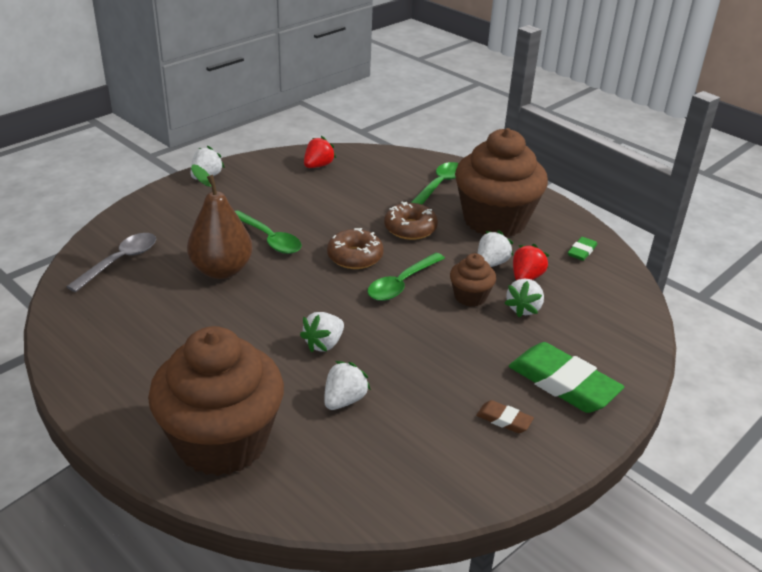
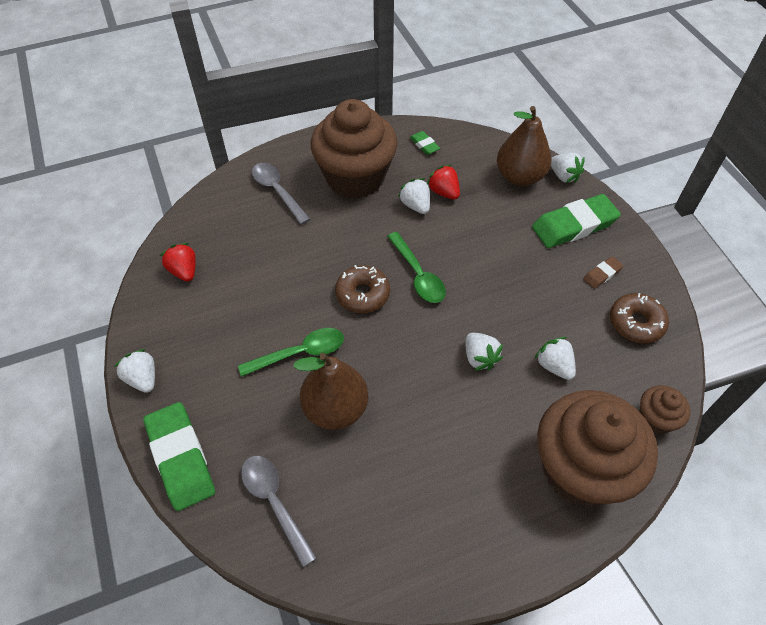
camera: 65 degrees left, 20 degrees up
(144, 210) = (180, 458): none -> green eraser
(410, 228) = (338, 239): brown donut -> brown donut (636, 323)
(439, 185) = (277, 191): green spoon -> grey spoon
(470, 297) = (454, 236): brown cupcake -> brown cupcake (655, 419)
(524, 309) = (482, 210): white strawberry -> white strawberry (563, 176)
(601, 326) = (519, 177): none -> brown pear

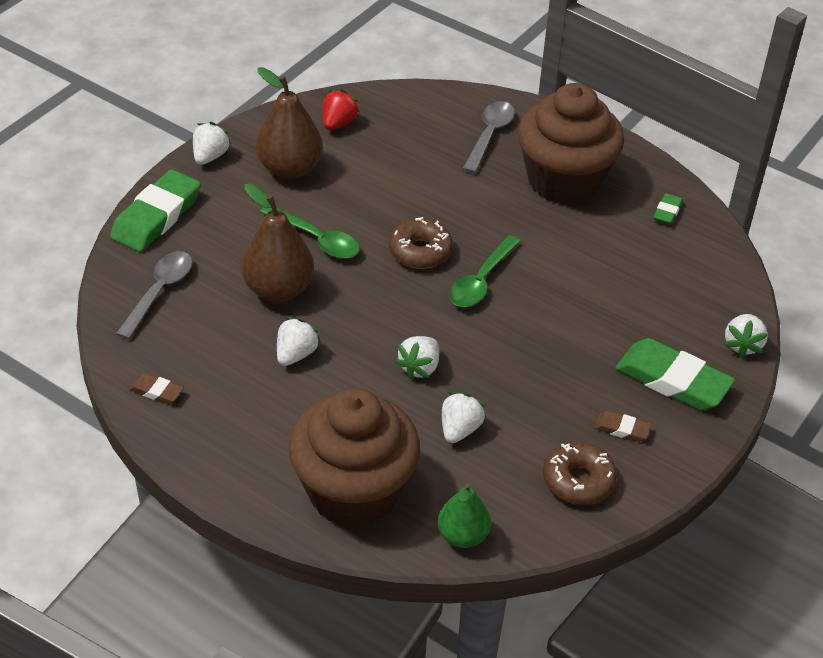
camera: 55 degrees right, 10 degrees down
(391, 565) = (156, 391): none -> brown eraser
(415, 205) = (572, 241): white strawberry -> white strawberry (296, 354)
(444, 192) = (613, 255): red strawberry -> none
(519, 177) = (701, 307): brown pear -> brown pear (290, 168)
(655, 419) = (462, 536): brown cupcake -> green pear

